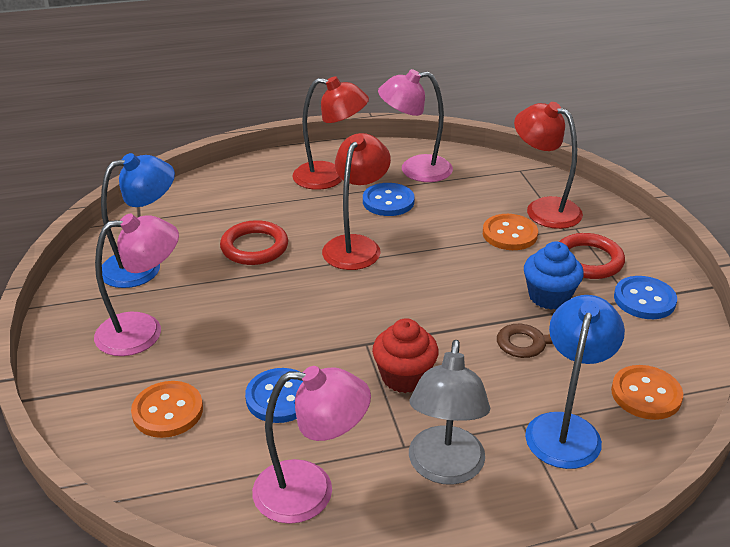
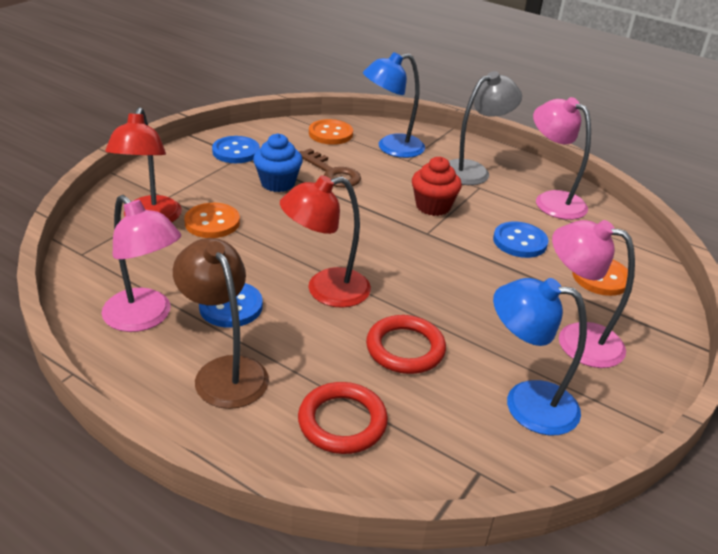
camera: 135 degrees left, 0 degrees up
(330, 177) = (225, 371): red lamp -> brown lamp
(588, 260) = (211, 181): red ring -> red ring (342, 422)

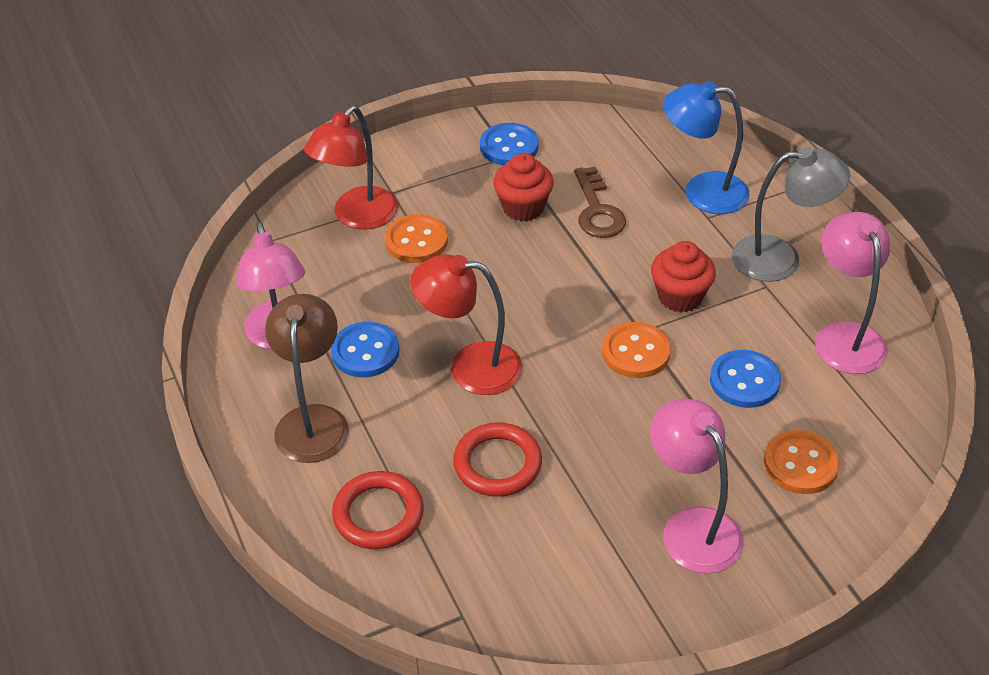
camera: 35 degrees right, 10 degrees up
(278, 183) = (523, 207): blue cupcake -> red cupcake
(330, 134) = (642, 148): orange button -> orange button (636, 352)
(526, 403) = (568, 571): blue lamp -> none

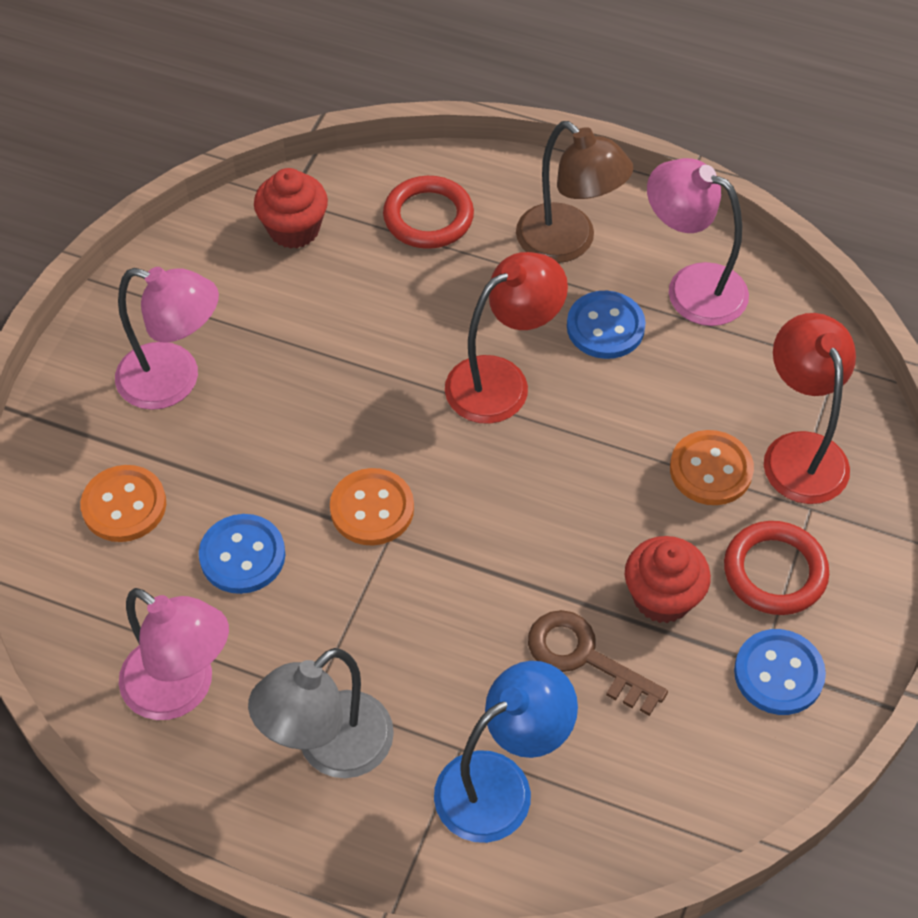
camera: 135 degrees right, 10 degrees up
(497, 463) = (382, 317): red ring -> red ring (774, 572)
(680, 296) = (390, 609): red cupcake -> red cupcake (294, 229)

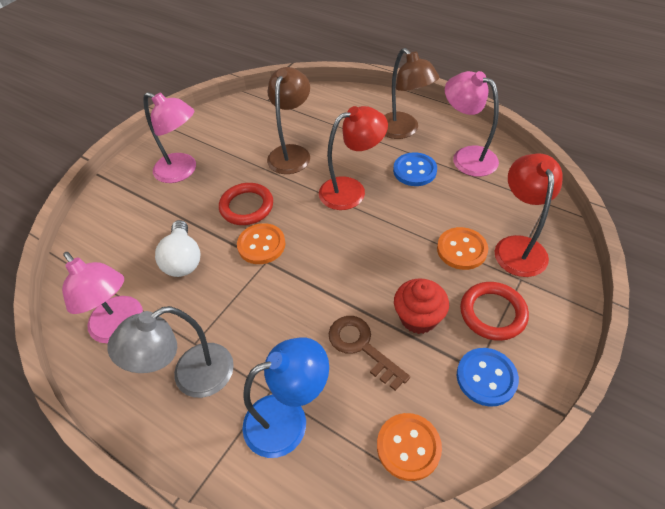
camera: 15 degrees right, 5 degrees down
(124, 505) = (133, 226): orange button -> orange button (408, 447)
(242, 555) = (183, 259): blue button -> white light bulb
(294, 229) = (266, 112): red cupcake -> none
(372, 316) = (292, 153): none -> brown lamp
(428, 217) = (334, 113): red ring -> red ring (247, 206)

